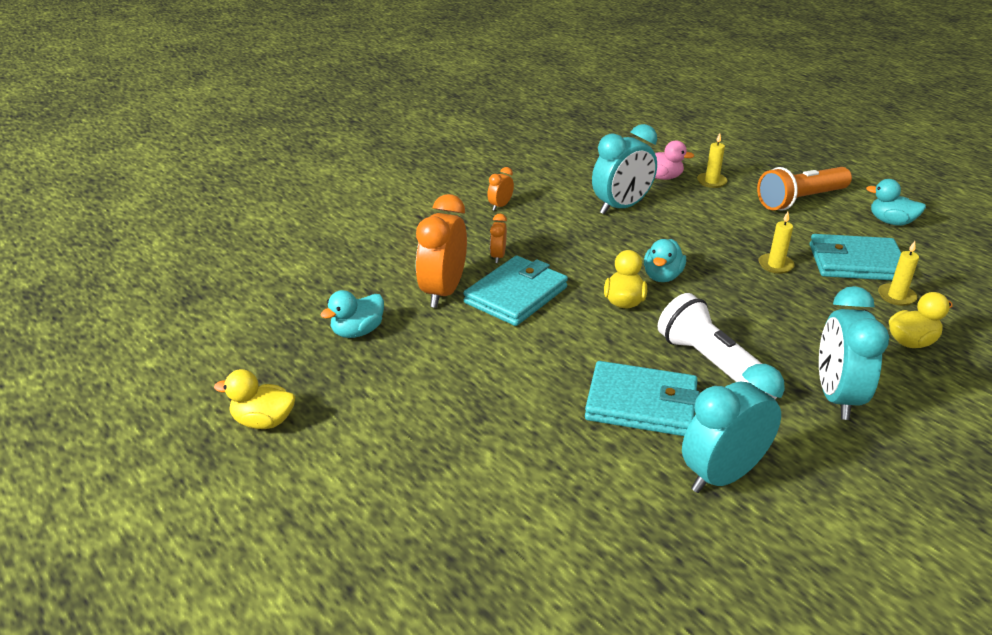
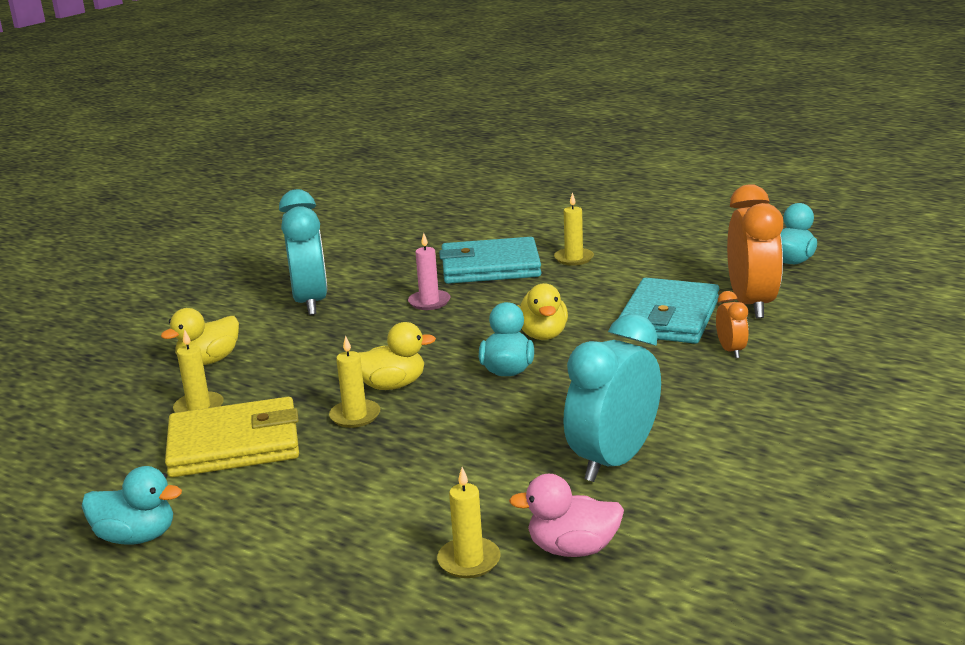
camera: 165 degrees right, 10 degrees down
(263, 421) = (781, 207): yellow duck -> yellow duck (392, 385)
(500, 206) = (805, 420): orange clock -> none
(549, 393) = (574, 258): none -> yellow candle
(713, 365) = (429, 302): white flashlight -> pink candle
(722, 476) = (414, 245): turquoise clock -> none
(800, 200) = (292, 552): orange flashlight -> none
(856, 263) = (234, 444): turquoise wallet -> yellow wallet

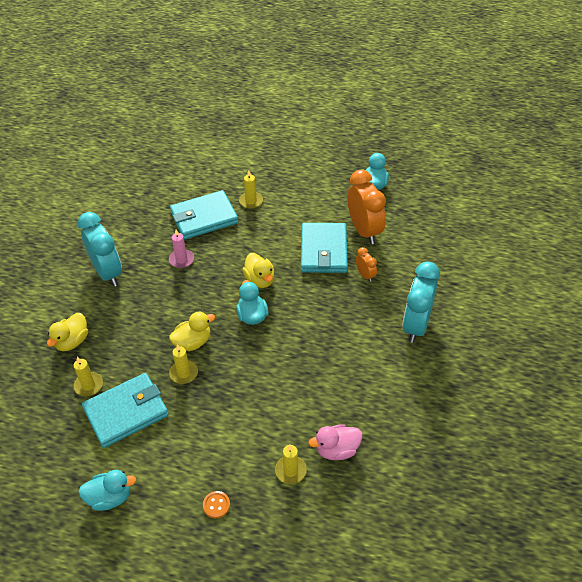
camera: 20 degrees left, 25 degrees up
(234, 444) = (126, 412): yellow wallet -> turquoise wallet
(306, 580) = (216, 505): none -> orange button
(613, 461) = (334, 380): turquoise clock -> turquoise clock (416, 325)

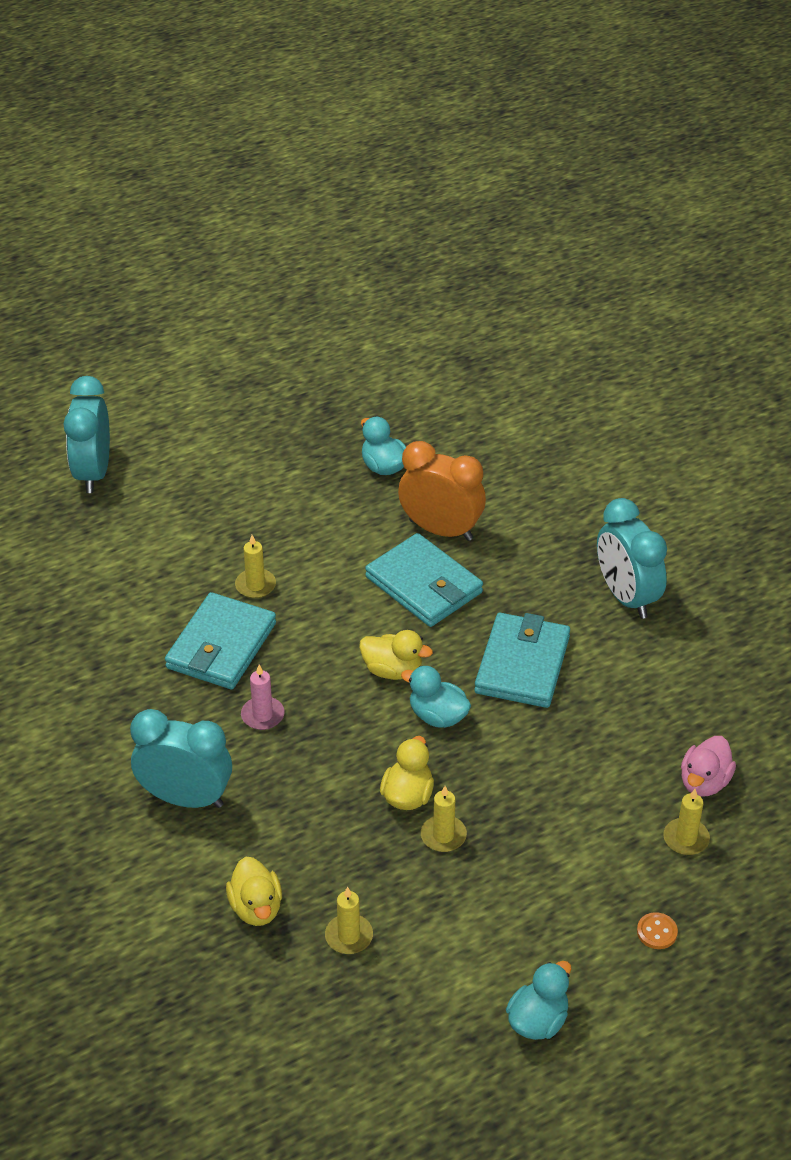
camera: 45 degrees left, 5 degrees down
(126, 412) = (434, 927): turquoise wallet -> turquoise wallet (522, 665)
(248, 112) = (93, 473): none -> turquoise clock
(365, 275) = (506, 580): orange clock -> none

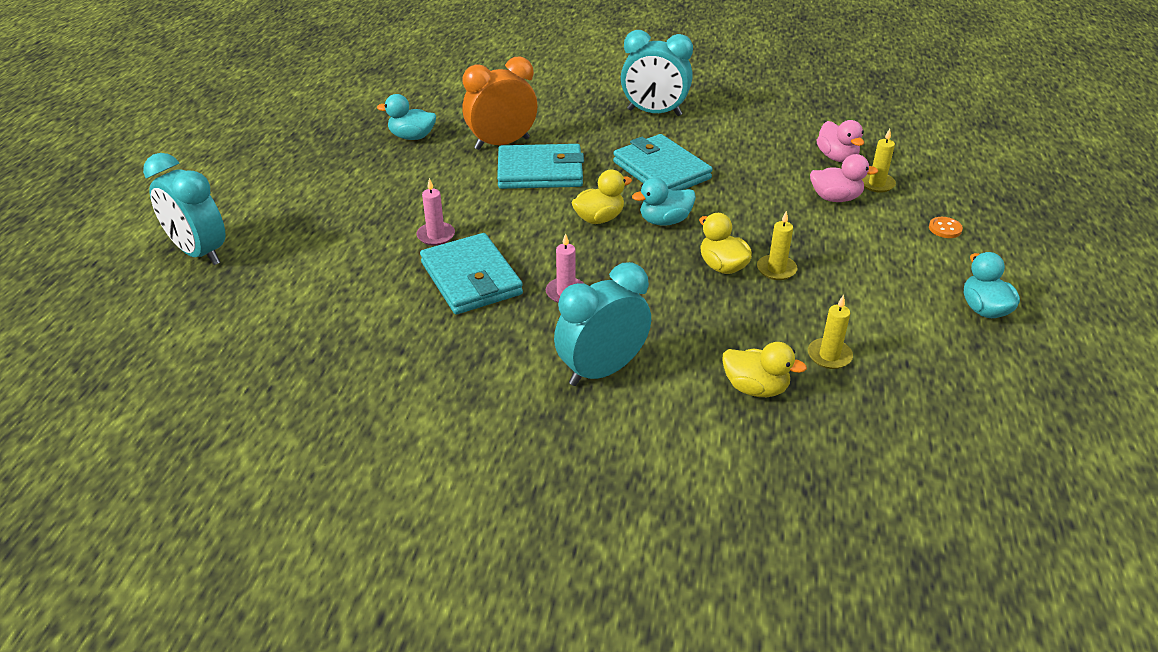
camera: 50 degrees left, 5 degrees down
(255, 585) = (436, 235): yellow candle -> pink candle
(619, 819) = (835, 198): none -> pink duck

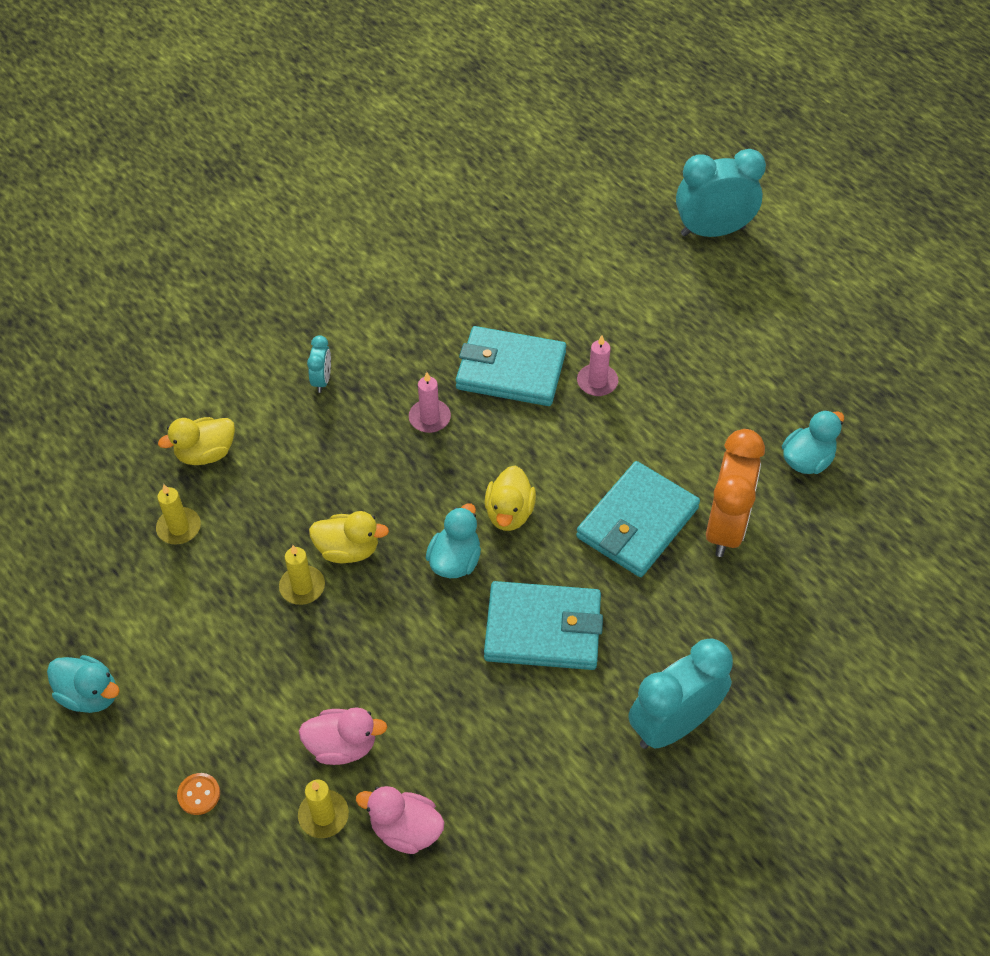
camera: 130 degrees right, 15 degrees up
(602, 370) = (322, 380): turquoise clock -> turquoise clock, size x0.47
(835, 198) = (342, 746): pink duck -> pink duck turned 135 degrees counterclockwise

